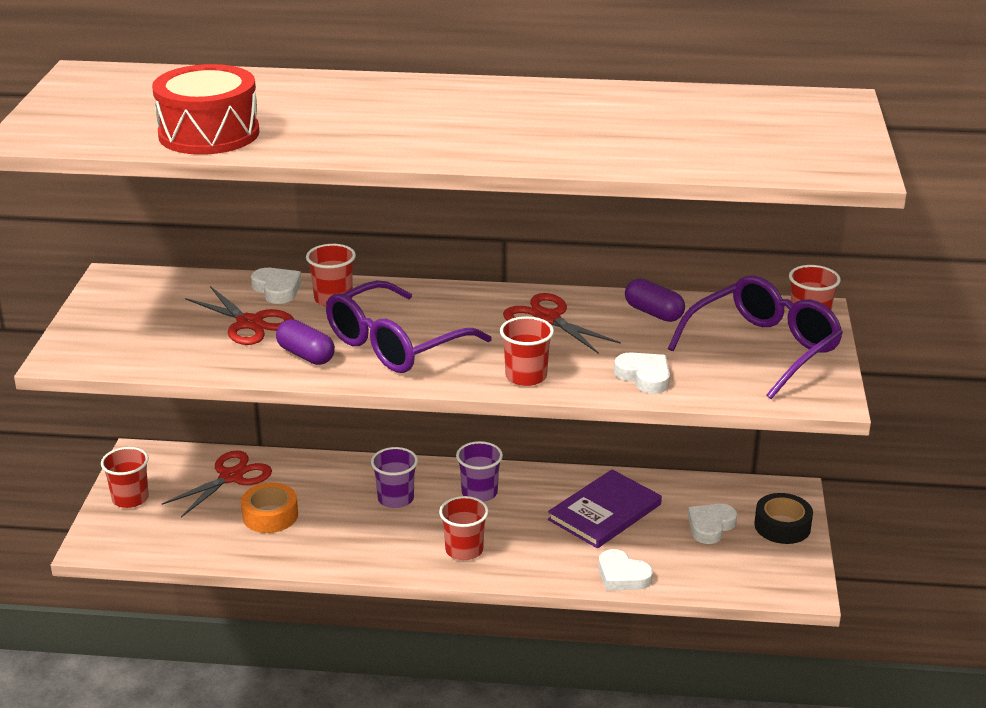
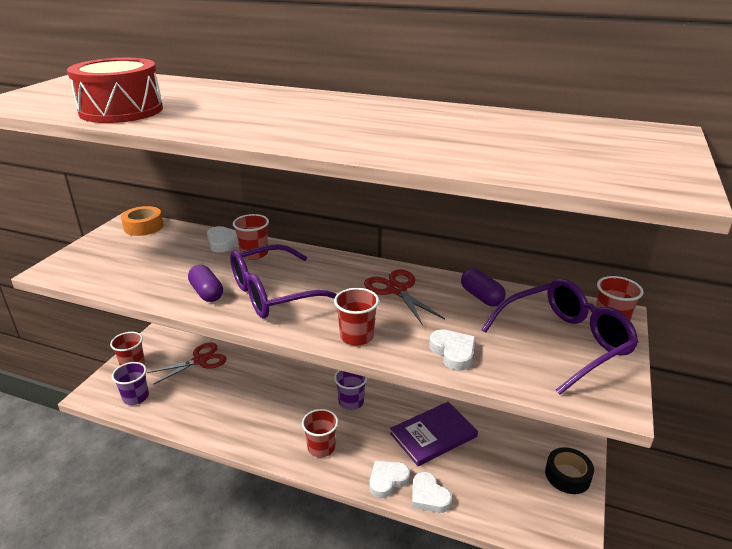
camera: 15 degrees right, 0 degrees up
(249, 323) = (187, 263): red scissors -> none
(270, 515) = (208, 393): orange tape -> orange tape (143, 227)
(395, 499) = (293, 396): purple cup -> purple cup (136, 397)
(710, 526) = (510, 464): white heart -> white heart (387, 480)

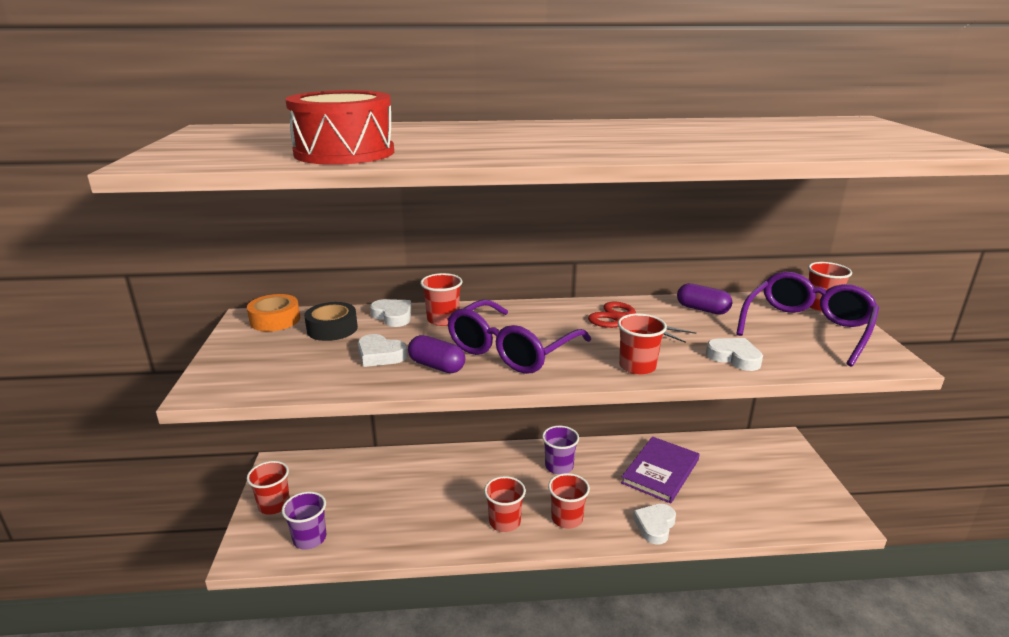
camera: 25 degrees left, 5 degrees down
(200, 360) = (357, 475): red scissors -> none
(272, 433) = (504, 522): none -> red cup
(429, 496) = (702, 526): white heart -> white heart (380, 355)
(567, 475) = (794, 467): black tape -> black tape (332, 329)

